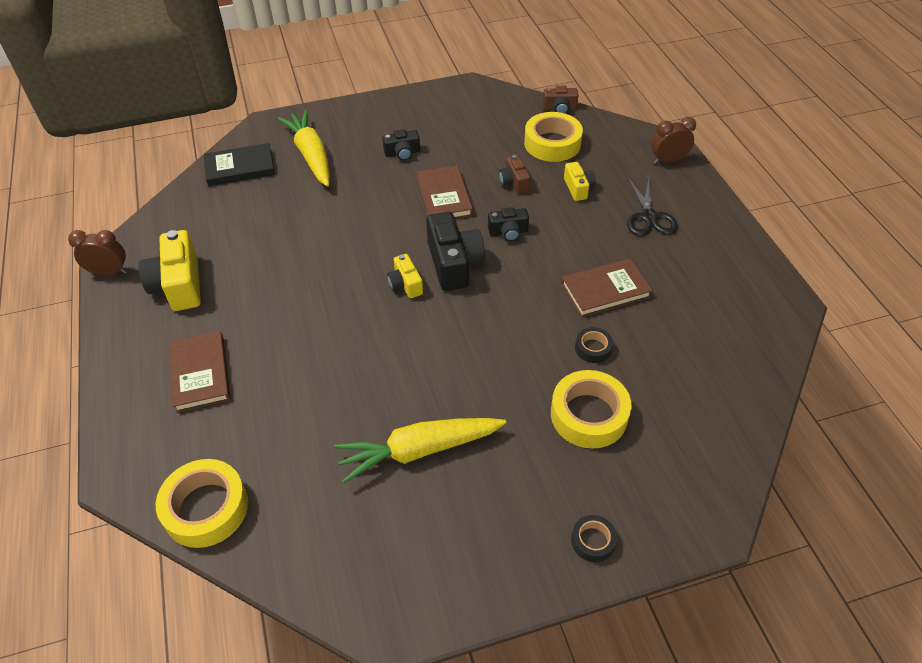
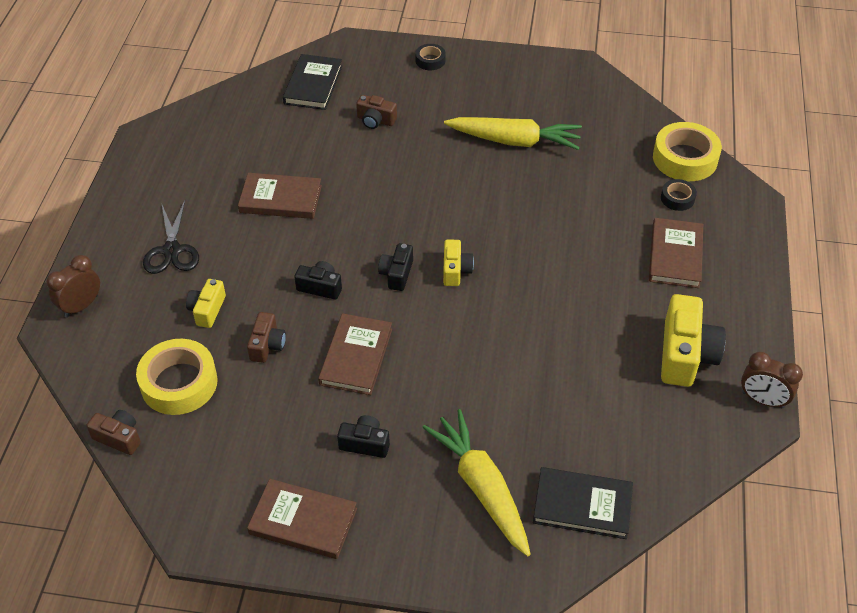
camera: 155 degrees left, 0 degrees up
(311, 156) = (482, 488): yellow carrot -> yellow carrot turned 150 degrees clockwise
(414, 109) = (303, 521): none -> brown book
(454, 264) = (397, 274): black camera -> black camera, size x0.56
(589, 415) = (375, 120): yellow tape -> brown camera
(593, 348) = (333, 160): black tape -> black tape (677, 198)
(649, 217) = (171, 250): black scissors -> black scissors turned 150 degrees clockwise
(668, 161) = (81, 306): brown clock -> brown clock turned 120 degrees clockwise
(696, 436) = (313, 85): none -> black book

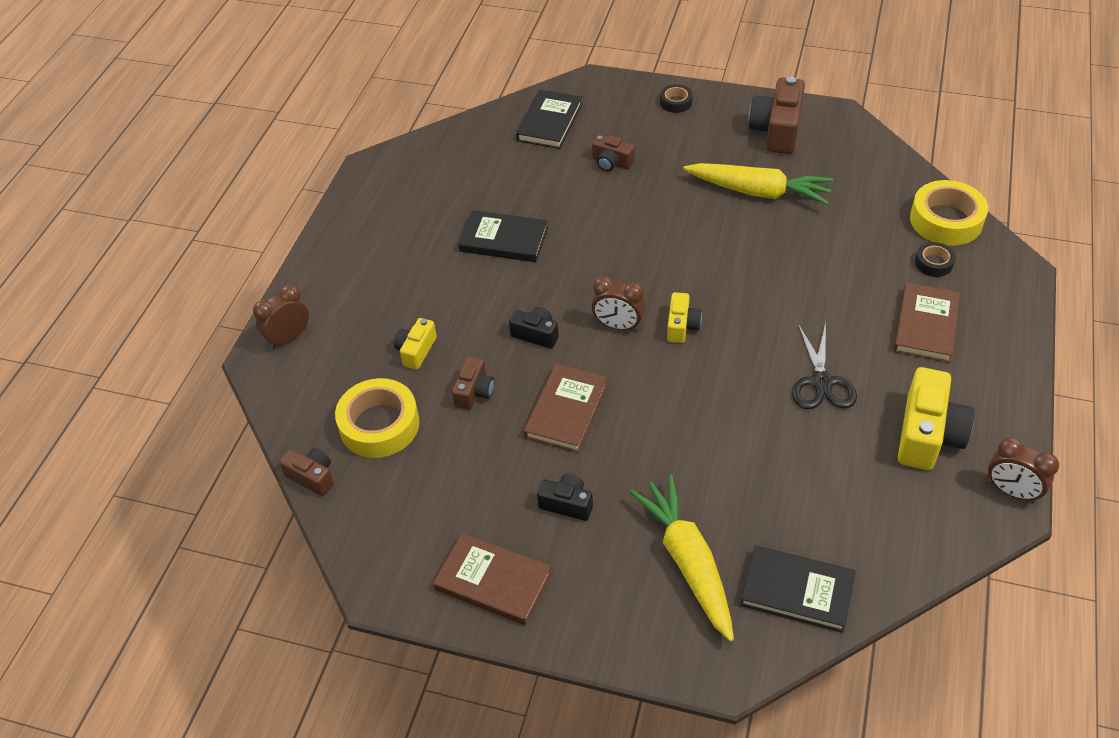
camera: 10 degrees right, 0 degrees up
(171, 250) = (386, 286): black scissors -> black scissors (821, 382)
(280, 199) = (503, 240): brown book -> black book
(397, 274) = (618, 326): black camera -> brown clock
(526, 83) = (777, 130): none -> brown camera

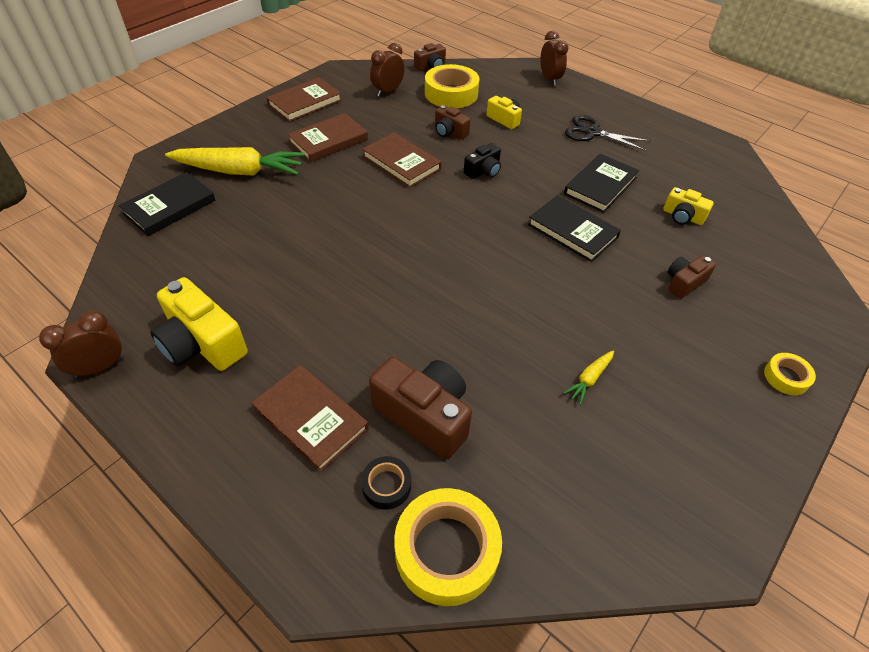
camera: 110 degrees right, 0 degrees up
(549, 122) = (767, 262): black book -> black book (572, 231)
(567, 504) = (328, 141): black camera -> brown book
(618, 326) = (463, 212): brown clock -> brown clock (388, 91)
(676, 102) = (786, 377): black tape -> yellow tape
(682, 326) = (438, 246): yellow camera -> yellow camera (682, 216)
(758, 192) = (589, 379): yellow carrot -> yellow carrot, size x0.43
(777, 130) = (701, 454): brown camera -> brown camera (424, 415)
(821, 382) = (313, 303): black scissors -> black scissors (592, 132)

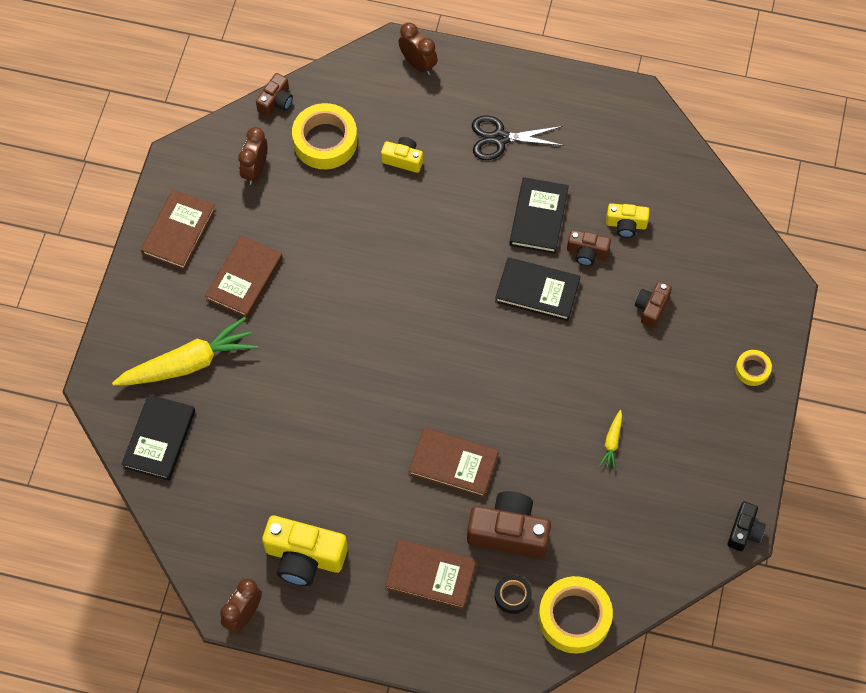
camera: 25 degrees left, 15 degrees up
(401, 163) = (336, 275): brown book -> brown book (453, 464)
(449, 132) = (358, 206): brown camera -> brown camera (587, 252)
(483, 171) = (421, 249): black camera -> black camera (744, 531)

